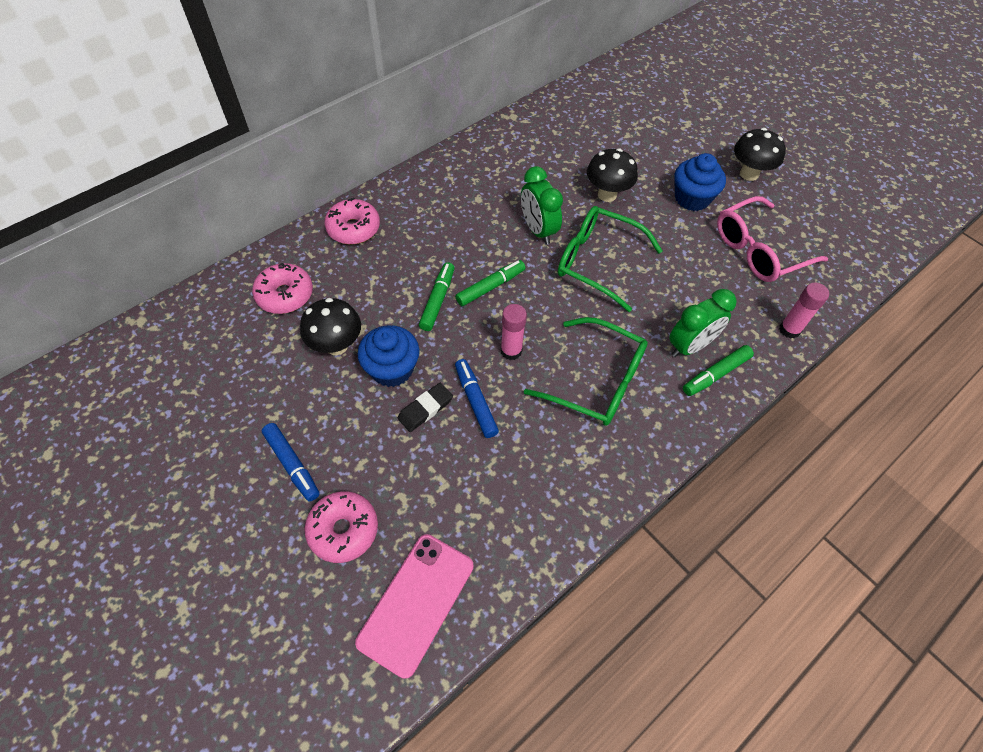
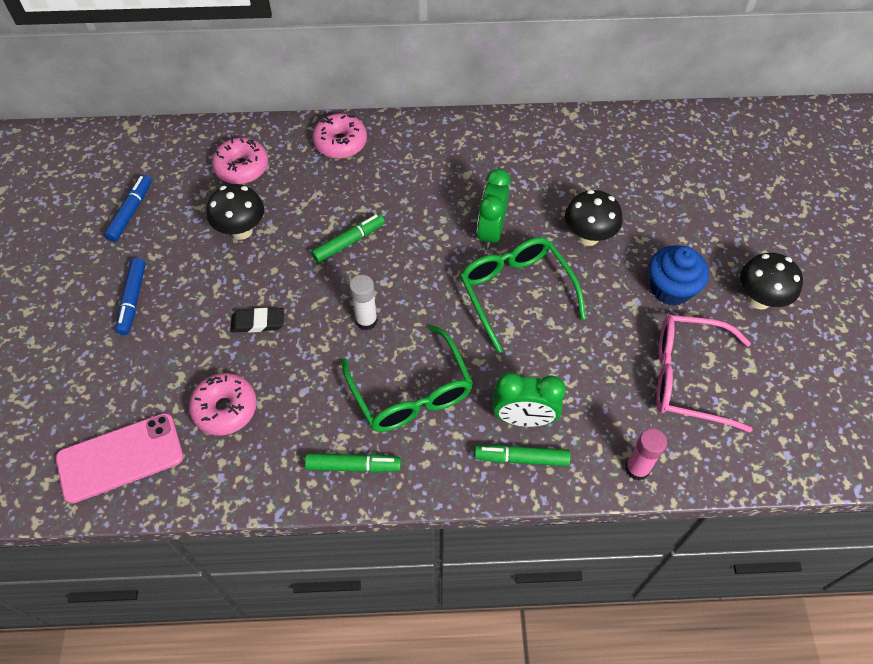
camera: 40 degrees right, 0 degrees up
(343, 530) = (122, 370): pink donut -> pink donut (225, 409)
(392, 369) = (263, 275): blue cupcake -> none
(475, 402) = (300, 342): blue marker -> blue marker (130, 212)
(490, 287) = (401, 257): green marker -> green marker (353, 466)
(511, 351) = (366, 320): pink glue stick -> white glue stick

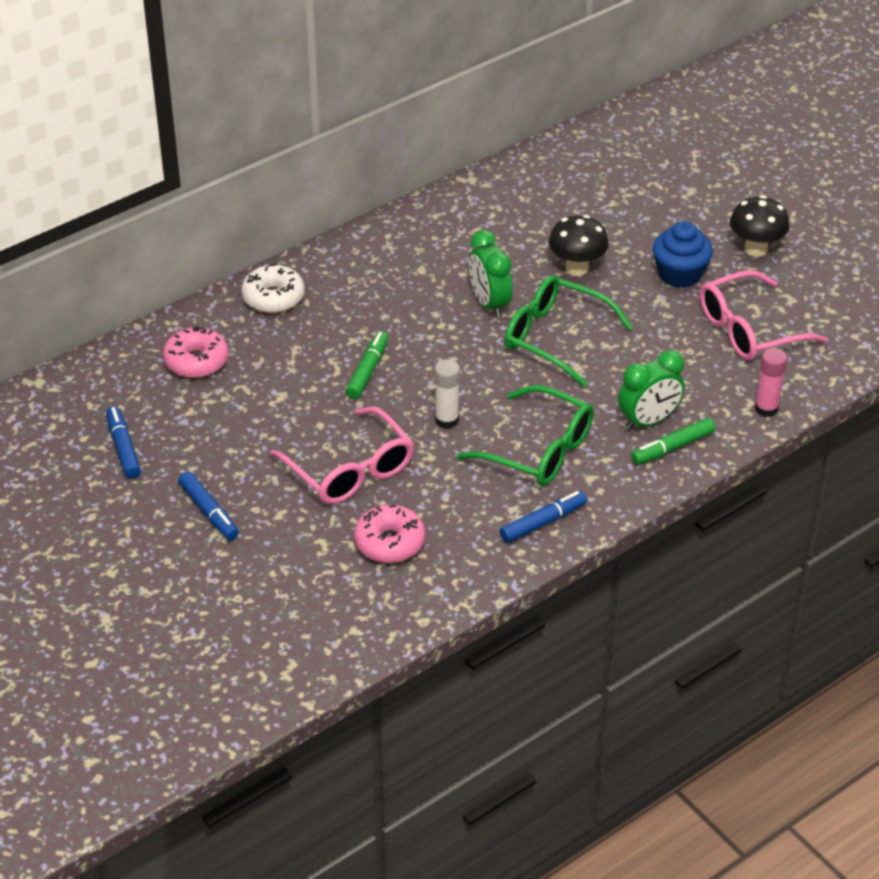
camera: 35 degrees left, 15 degrees down
(120, 458) = (334, 623): pink phone -> none
(241, 231) = (254, 410): black mushroom -> none
(258, 322) = (349, 469): black eraser -> pink glasses
(340, 143) = (273, 298): pink donut -> white donut
(353, 466) = (542, 522): green marker -> blue marker

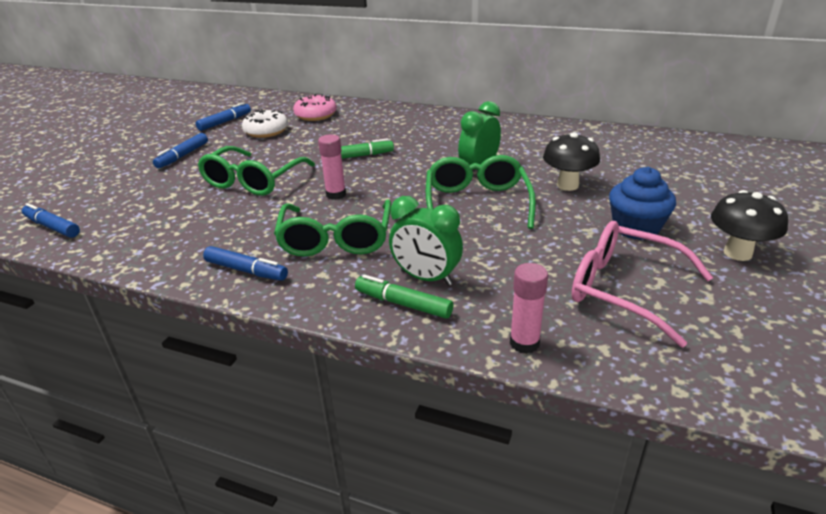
camera: 60 degrees right, 10 degrees down
(273, 298) = (394, 115): white donut -> white donut (266, 131)
(315, 650) = (52, 227): none -> blue marker
(349, 469) = (254, 180): pink glasses -> green glasses
(389, 542) = (184, 216): pink donut -> none
(446, 420) = (336, 194): white glue stick -> pink glue stick

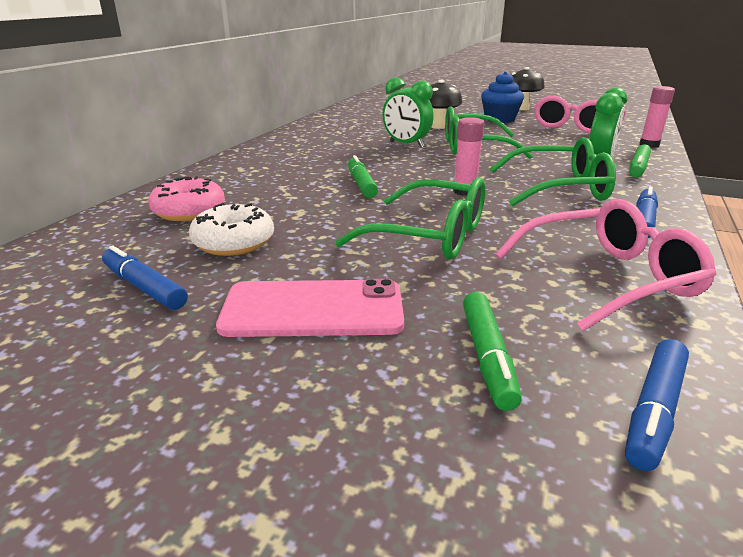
camera: 90 degrees left, 5 degrees down
(117, 193) = (487, 356): none -> green marker
(164, 235) = (606, 278): none -> pink glasses
(183, 156) = (313, 309): blue marker -> pink phone

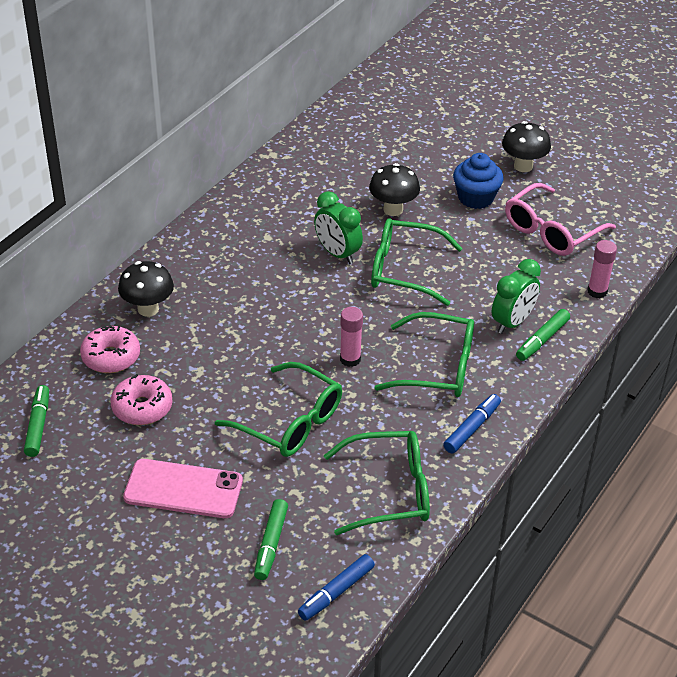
camera: 10 degrees right, 15 degrees up
(144, 287) = (80, 450): blue marker -> none
(230, 181) = (148, 309): none -> black mushroom
(234, 242) = (142, 407): white donut -> pink donut
(361, 184) = (263, 332): green marker -> green marker (38, 426)
(606, 278) = (388, 491): pink glasses -> green glasses

